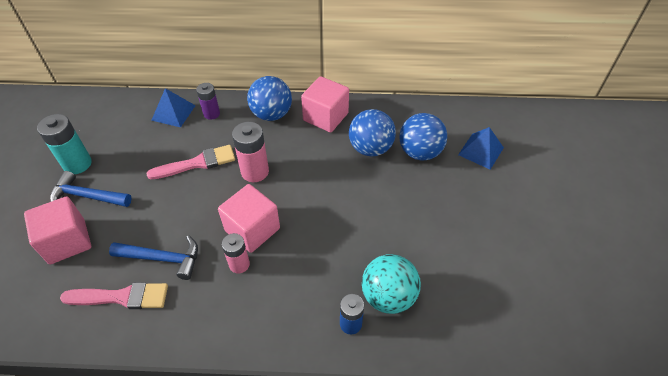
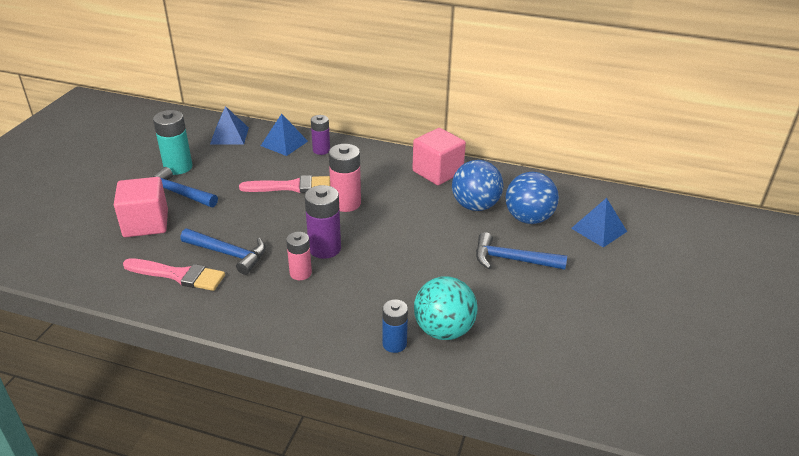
camera: 15 degrees right, 15 degrees down
(116, 114) = (229, 135): none -> blue pyramid
(252, 229) = (325, 248): pink cube -> purple battery
(271, 114) = (382, 161): blue ball -> none
(421, 201) = (512, 260): none -> blue hammer

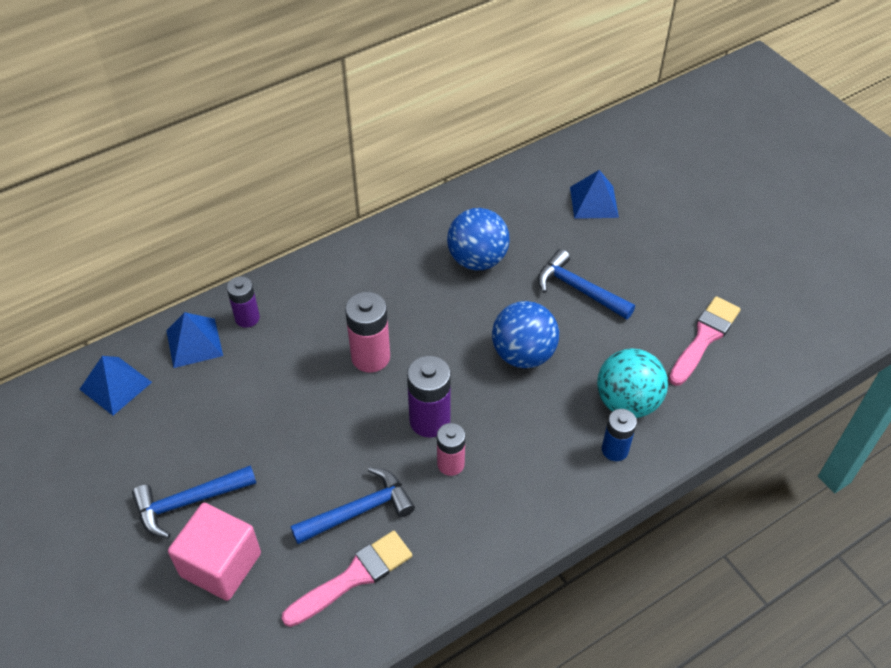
camera: 50 degrees left, 15 degrees up
(178, 167) = (131, 474): turquoise battery -> none
(291, 186) = (290, 386): pink brush -> pink brush (704, 338)
(437, 172) = (393, 249): pink cube -> none
(512, 260) = (579, 289): blue hammer -> blue hammer turned 75 degrees clockwise
(528, 218) = (533, 236): blue ball -> blue ball (523, 354)

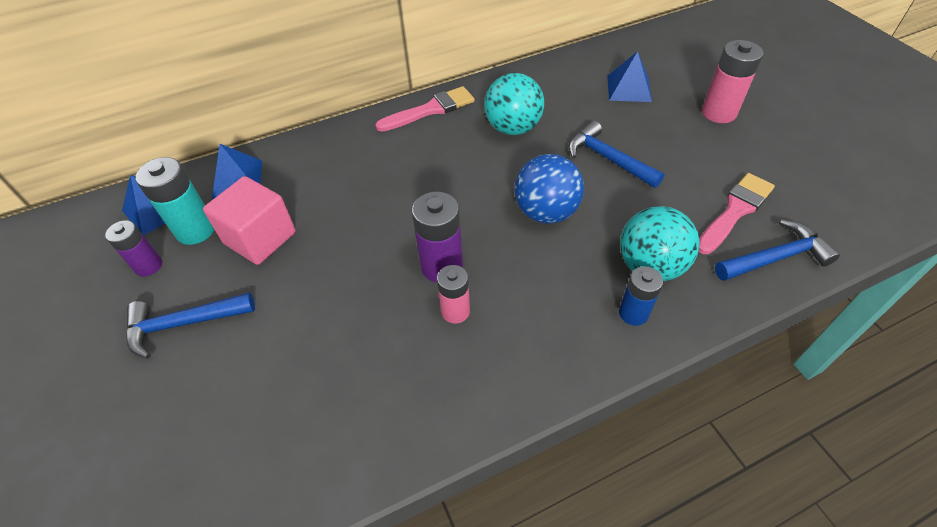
camera: 10 degrees right, 0 degrees up
(168, 404) = (195, 230): none -> turquoise battery
(221, 564) = (194, 392): pink cube -> pink cube (260, 238)
(247, 318) = (291, 162): purple battery -> purple battery (148, 266)
(353, 577) = (327, 422): pink brush -> pink brush (430, 110)
(359, 511) = (350, 350): blue hammer -> blue hammer (775, 258)
(370, 357) = (396, 203): pink battery -> pink battery (718, 113)
(477, 260) = (513, 128): blue ball -> turquoise ball

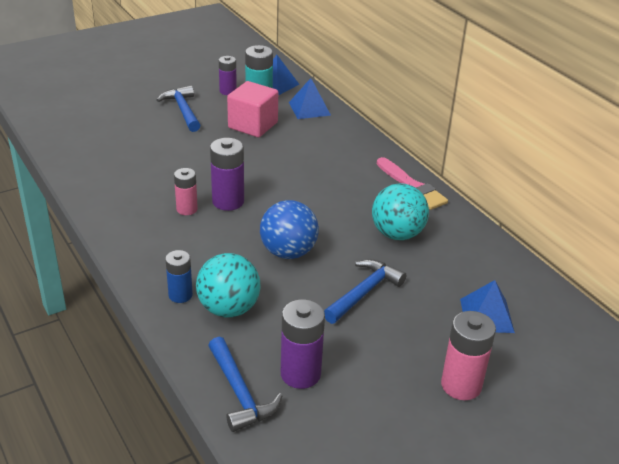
camera: 80 degrees right, 15 degrees down
(735, 211) = (300, 374): pink brush -> purple battery

